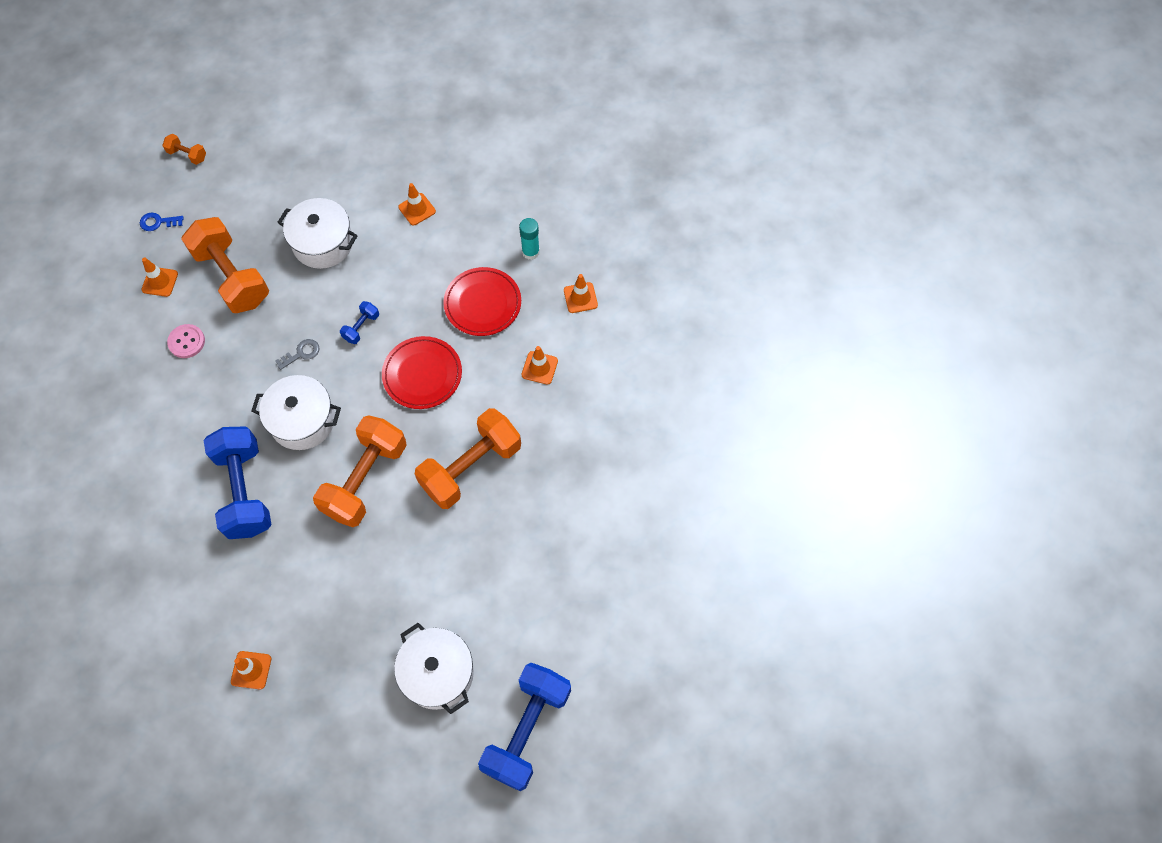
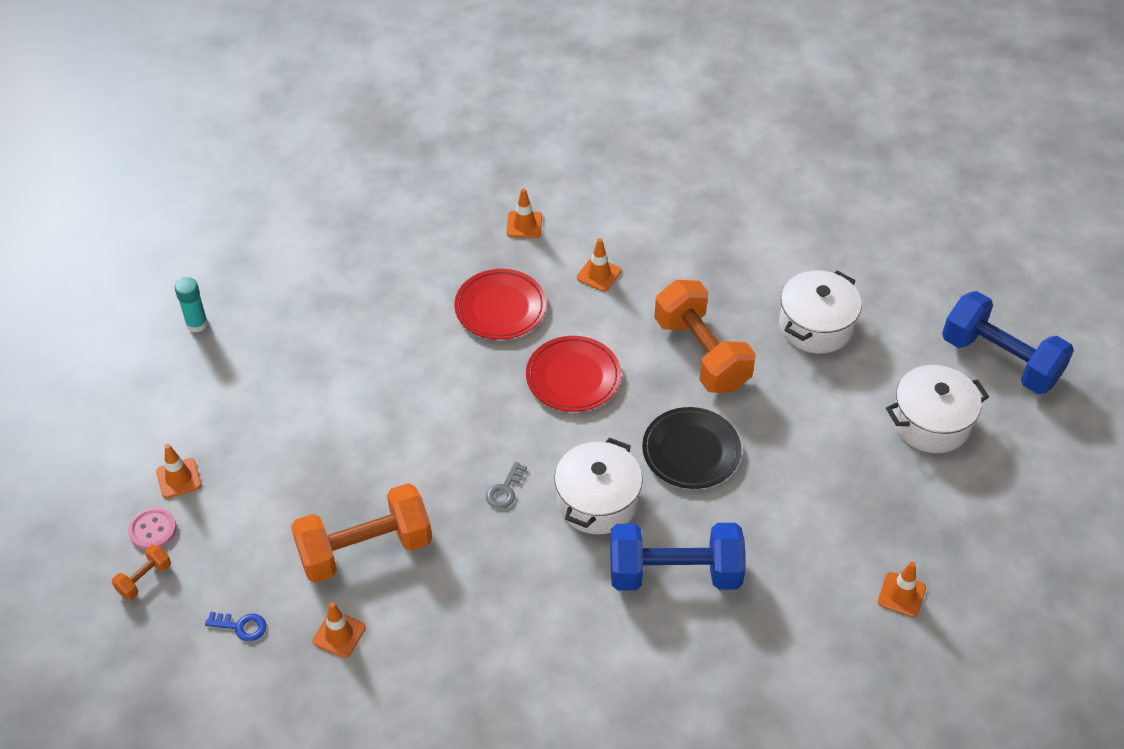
camera: 75 degrees left, 15 degrees down
(158, 222) = (241, 626): blue key -> blue key turned 90 degrees counterclockwise
(186, 342) = (444, 612): pink button -> pink button (152, 530)
(301, 353) = (505, 490): grey key -> grey key turned 135 degrees counterclockwise
(323, 243) = (355, 445): white pot -> white pot (816, 326)
(361, 327) = (490, 424): blue dumbbell -> none
(365, 479) = (691, 451): orange dumbbell -> black plate
(417, 209) = (346, 345): orange traffic cone -> orange traffic cone (178, 478)
(530, 252) = (449, 254): turquoise glue stick -> turquoise glue stick (197, 324)

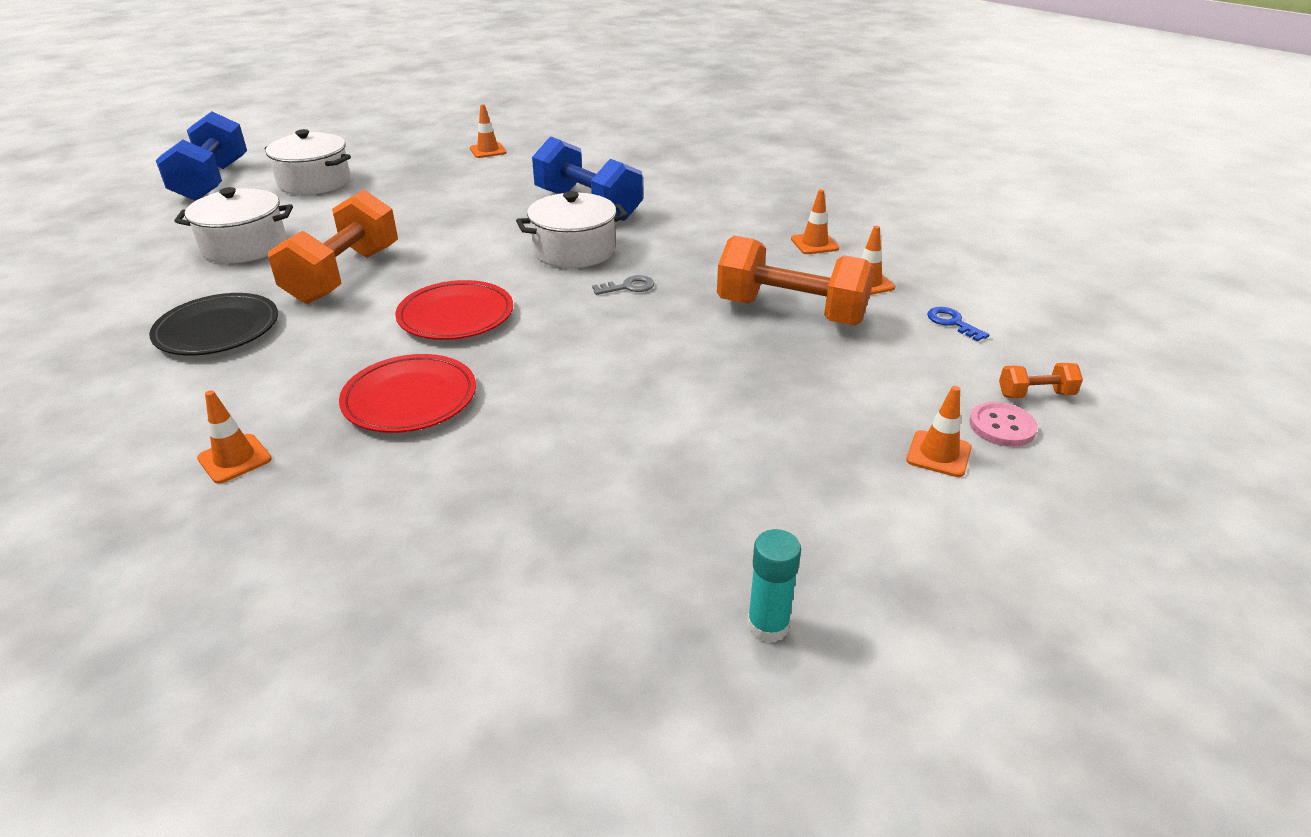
camera: 135 degrees left, 15 degrees down
(598, 274) = (283, 368): orange traffic cone -> orange traffic cone (814, 244)
(691, 451) = (466, 239): black plate -> black plate (217, 330)

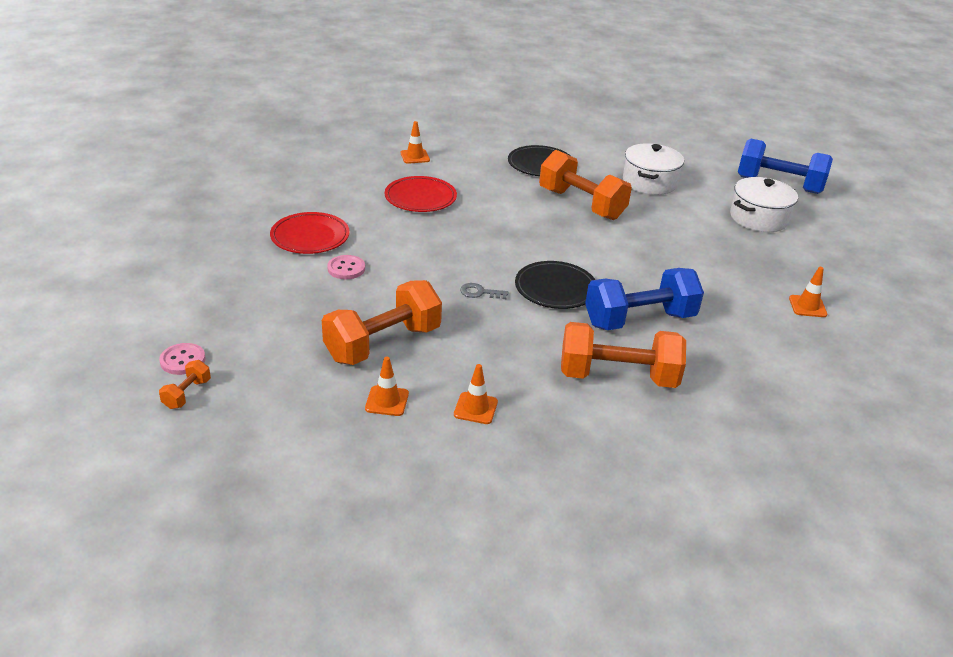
camera: 115 degrees right, 0 degrees up
(456, 316) = (496, 226): red plate -> red plate (310, 237)
(574, 250) = (555, 289): white pot -> black plate
(628, 287) = (480, 292): grey key -> grey key turned 90 degrees clockwise
(676, 389) = (346, 268): none -> pink button
(689, 200) = (617, 377): none -> orange dumbbell
(768, 626) = (175, 233): turquoise glue stick -> none
(938, 454) = (195, 324): orange traffic cone -> none
(952, 323) = (294, 411): blue key -> none

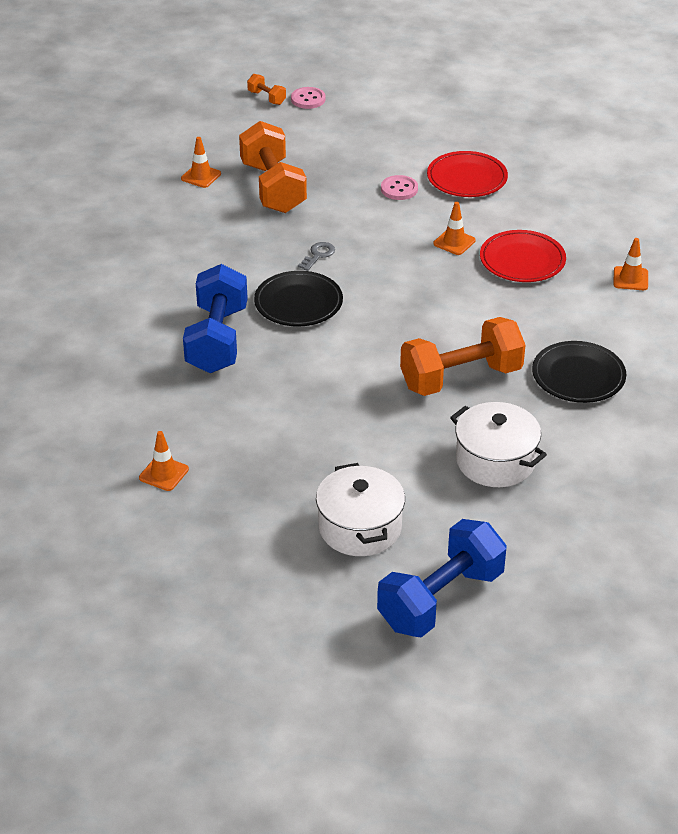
camera: 115 degrees right, 5 degrees up
(475, 408) = (164, 214): orange traffic cone -> orange traffic cone (454, 242)
(617, 377) = (149, 297): orange dumbbell -> none

